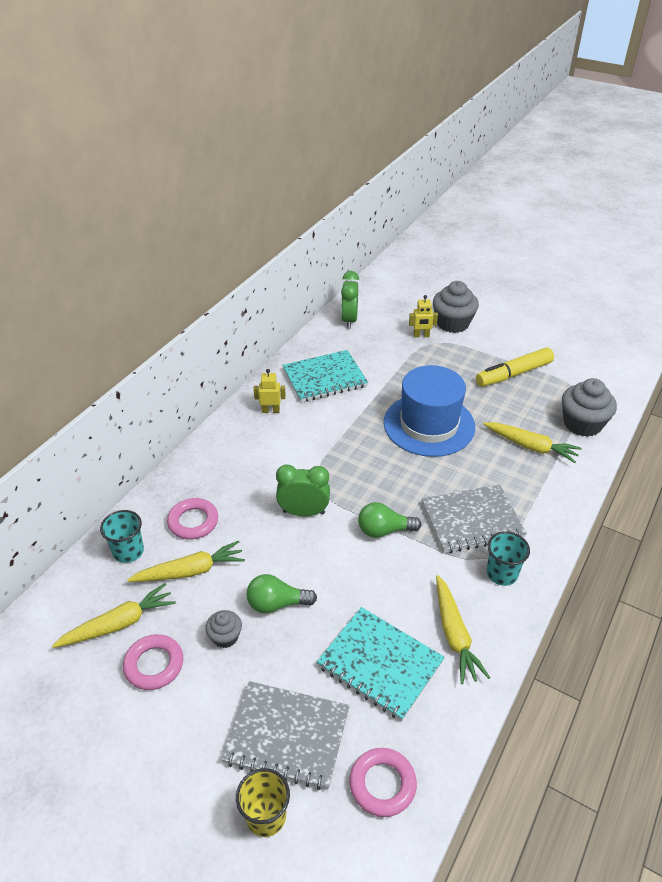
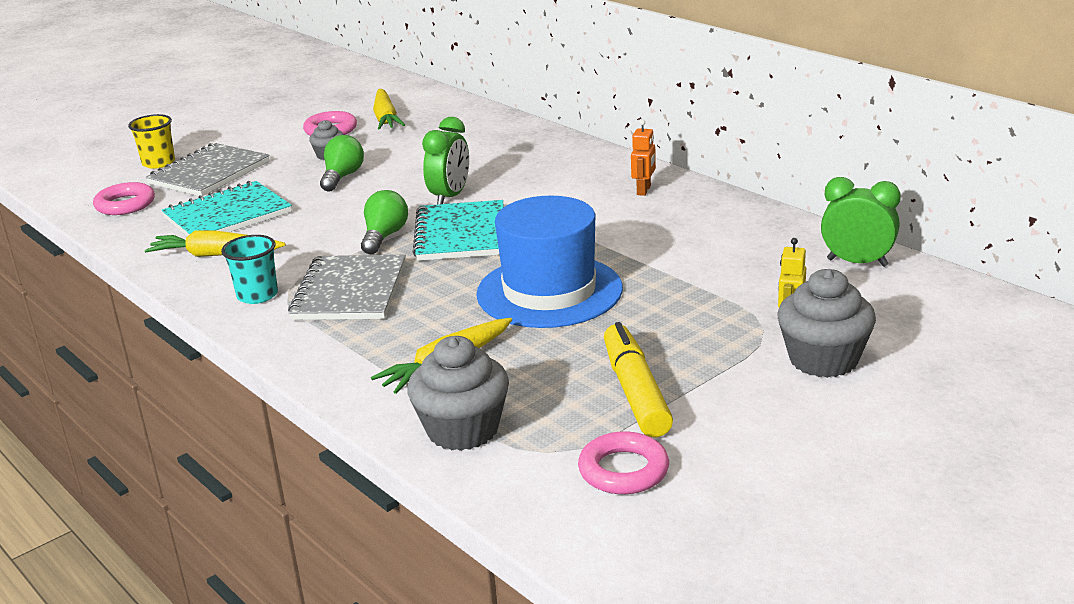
camera: 110 degrees right, 15 degrees down
(128, 551) = (466, 120): turquoise cup -> none
(190, 571) = (418, 144): yellow carrot -> none
(193, 522) = (482, 146): pink ring -> pink ring (623, 470)
(270, 410) = (644, 190): yellow robot -> orange robot
(324, 378) = (699, 229): turquoise notebook -> turquoise notebook (461, 234)

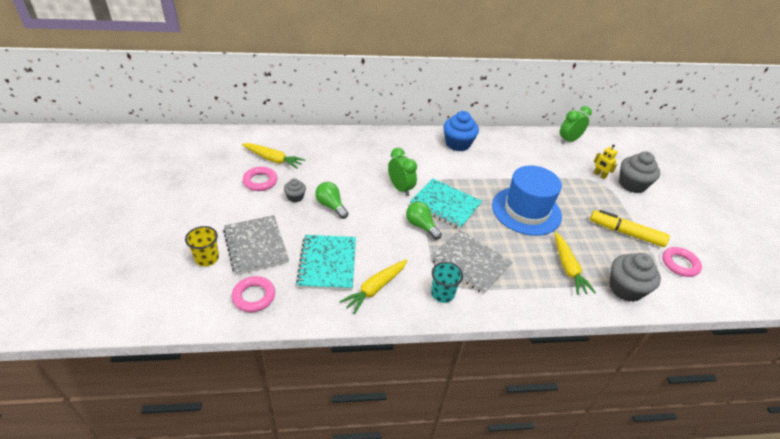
camera: 60 degrees left, 15 degrees up
(644, 190) = (458, 144): orange robot -> blue cupcake

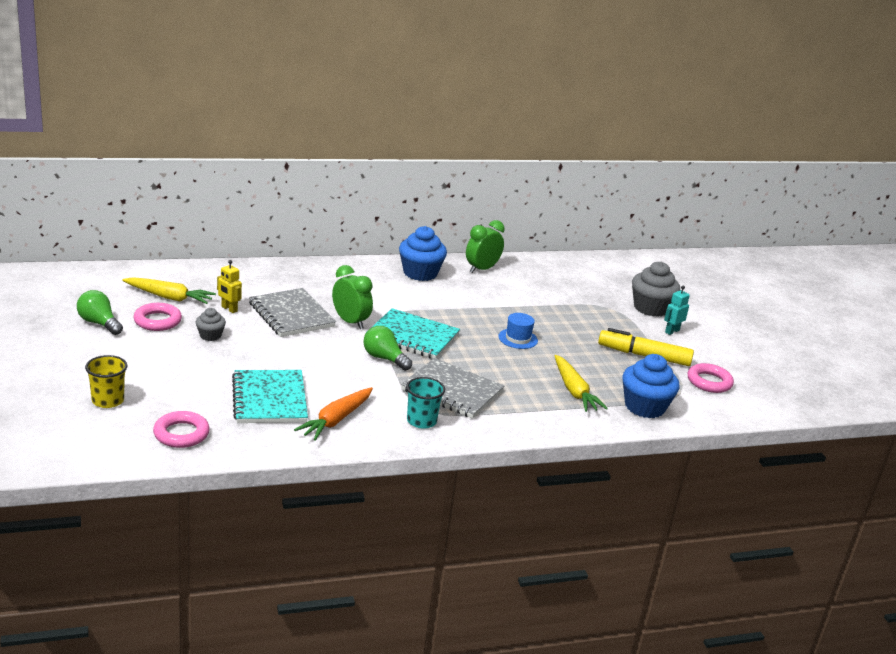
camera: 10 degrees left, 15 degrees down
(256, 246) = (170, 386): grey notebook -> grey notebook (291, 315)
(331, 206) = (261, 343): green light bulb -> green light bulb (99, 323)
(375, 289) = (336, 420): yellow carrot -> orange carrot
(526, 211) = (518, 338): blue hat -> blue hat, size x0.44
(568, 140) = (567, 265): green clock -> green clock (481, 269)
(599, 175) = (609, 300): yellow robot -> yellow robot (229, 309)
(625, 288) = (644, 407): grey cupcake -> blue cupcake
(648, 208) = (672, 331): none -> turquoise robot

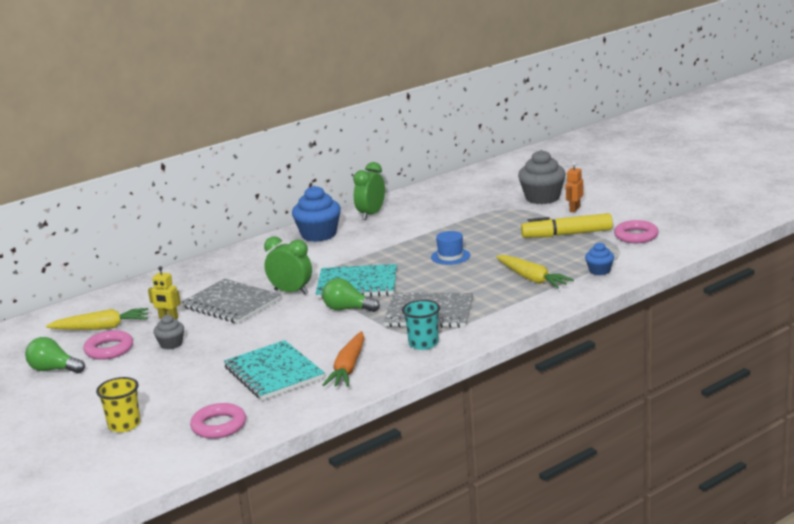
camera: 15 degrees left, 5 degrees down
(644, 407) = (599, 271): blue cupcake -> blue cupcake, size x0.53
(672, 331) = (574, 209): turquoise robot -> orange robot

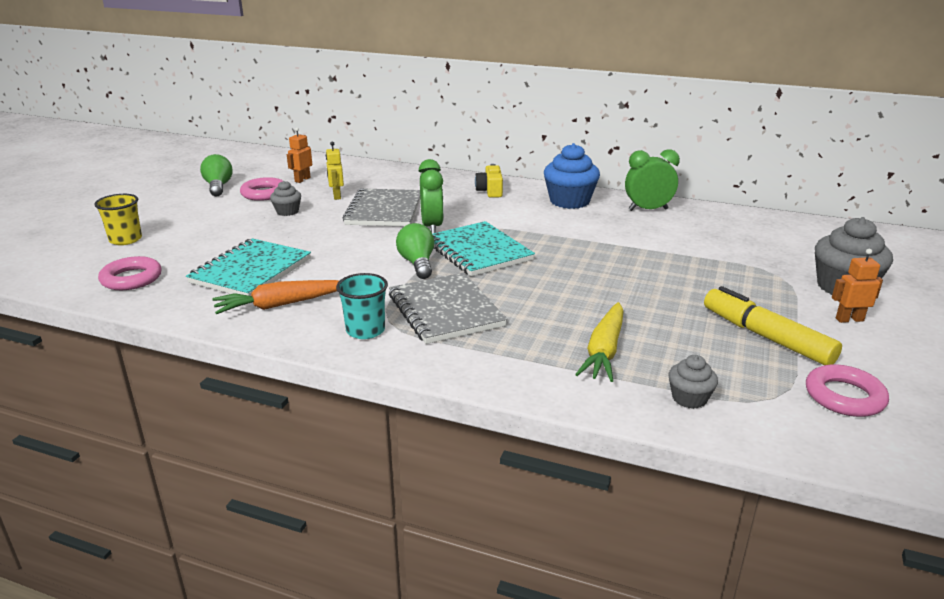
camera: 55 degrees right, 5 degrees up
(102, 328) = (302, 179): yellow carrot -> orange robot
(255, 257) = (490, 191): none -> yellow camera
(450, 256) = (602, 279): blue hat -> none
(599, 271) = (689, 398): blue cupcake -> grey cupcake

